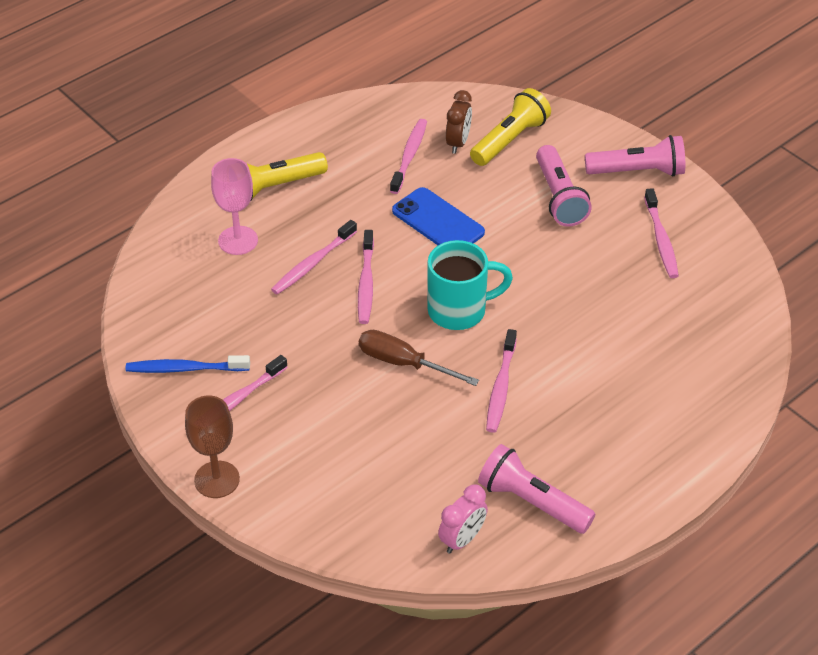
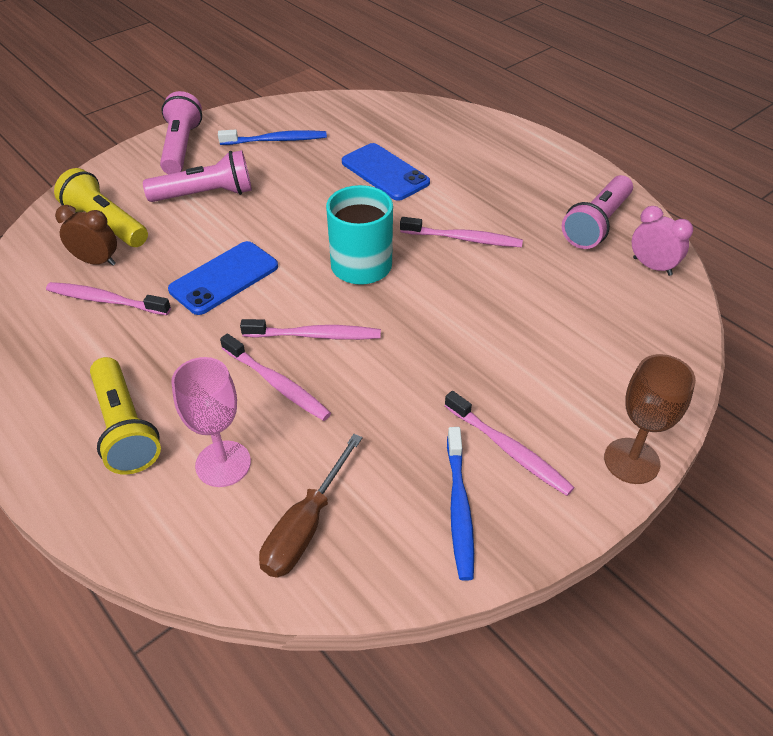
camera: 90 degrees left, 0 degrees up
(403, 363) = (437, 305): brown screwdriver -> brown screwdriver (306, 526)
(611, 327) = (385, 172): none -> blue phone
(661, 240) = (276, 140): pink toothbrush -> blue toothbrush

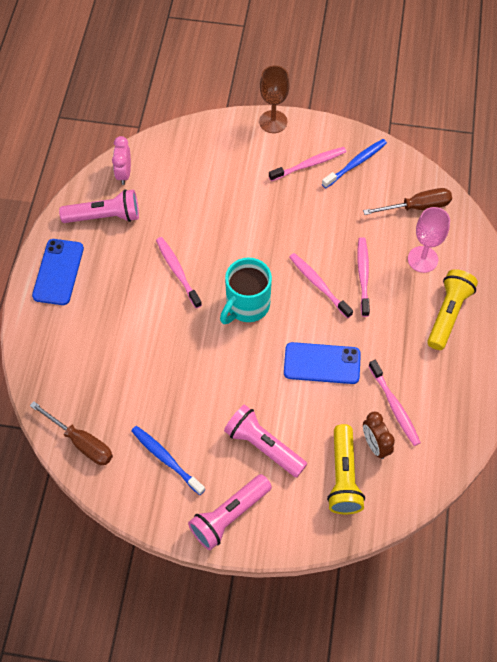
camera: 130 degrees left, 15 degrees up
(352, 109) = (81, 442): none -> brown screwdriver
(385, 172) = (145, 359): blue phone -> blue phone (58, 272)
(509, 450) = (309, 164): pink toothbrush -> pink toothbrush turned 60 degrees clockwise

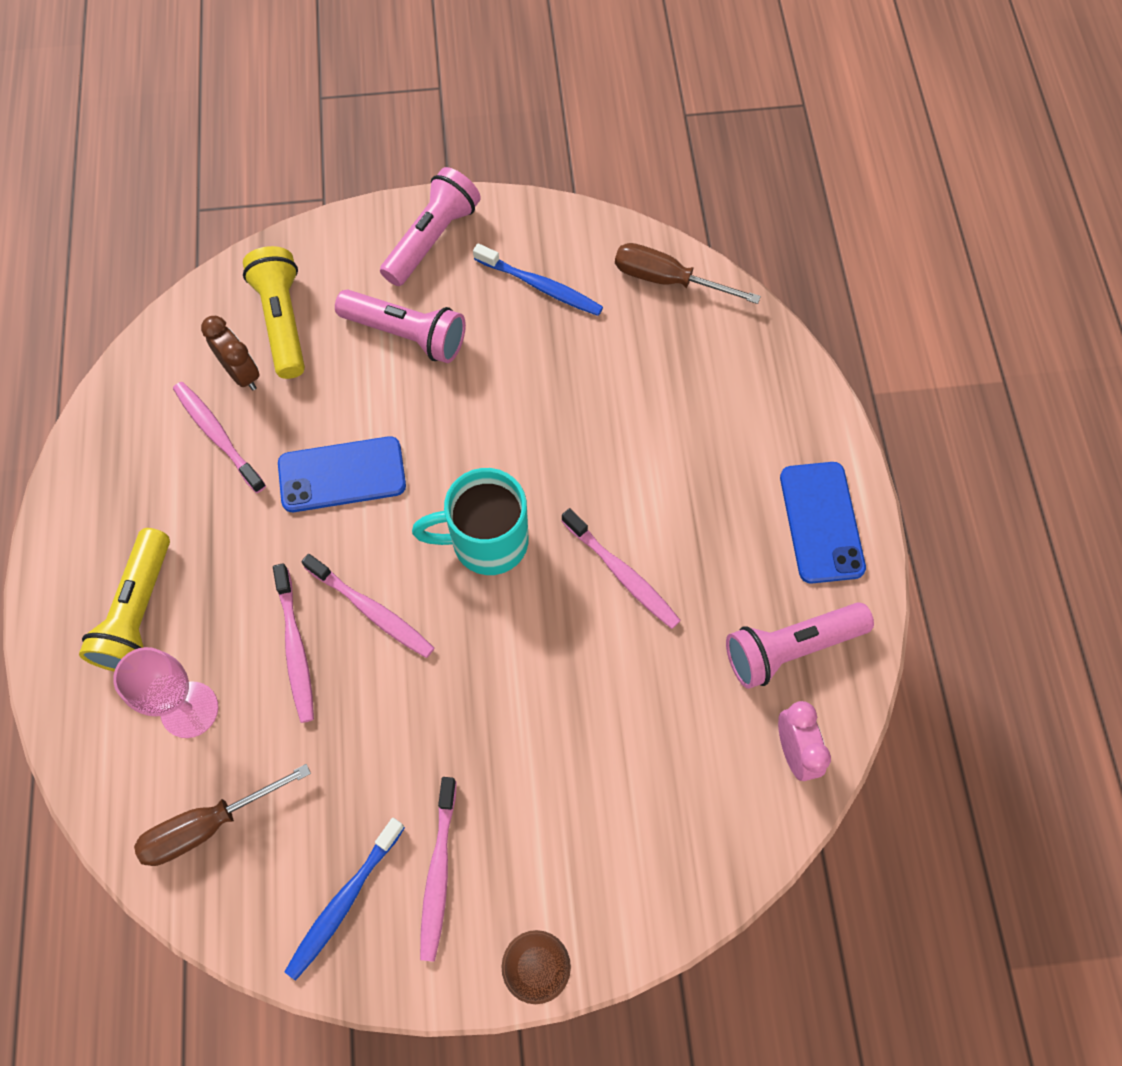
camera: 165 degrees right, 5 degrees up
(246, 305) = (486, 541): turquoise mug -> turquoise mug turned 120 degrees counterclockwise
(309, 164) = (438, 873): pink toothbrush -> pink toothbrush turned 45 degrees counterclockwise

